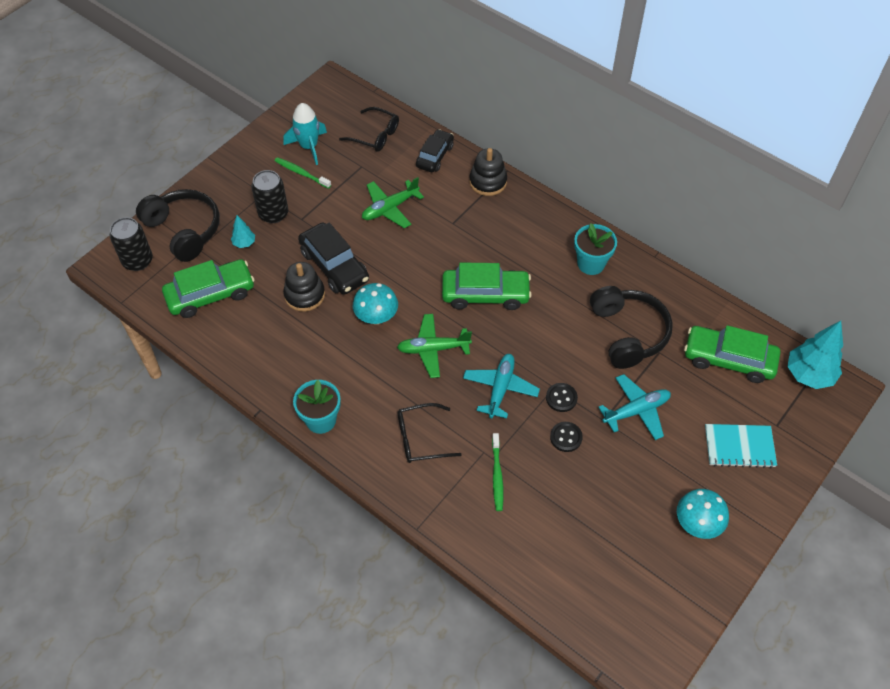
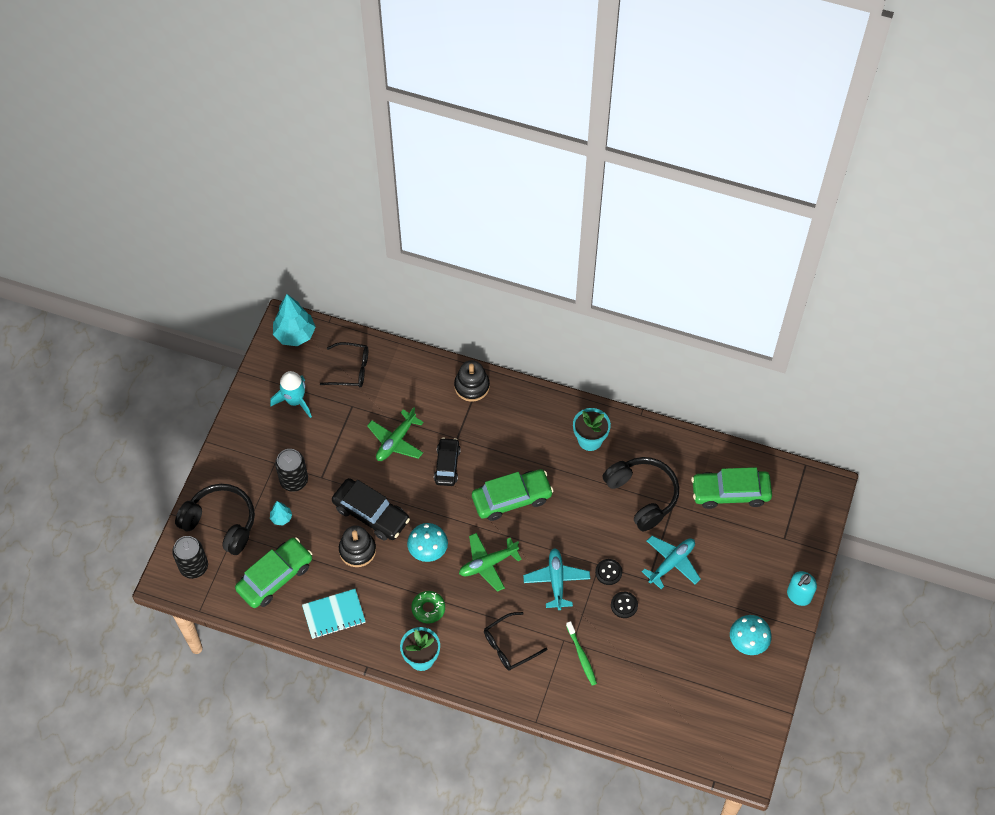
camera: 20 degrees left, 5 degrees up
(301, 173) = (300, 430): green toothbrush -> none
(351, 373) = (428, 608): none -> green donut
(435, 156) = (414, 374): black car -> black car (447, 465)
(739, 447) = (761, 567): turquoise notebook -> turquoise notebook (334, 614)
(775, 492) = (798, 595): none -> turquoise soap dispenser
(809, 375) = (797, 485): turquoise tree -> turquoise tree (295, 334)

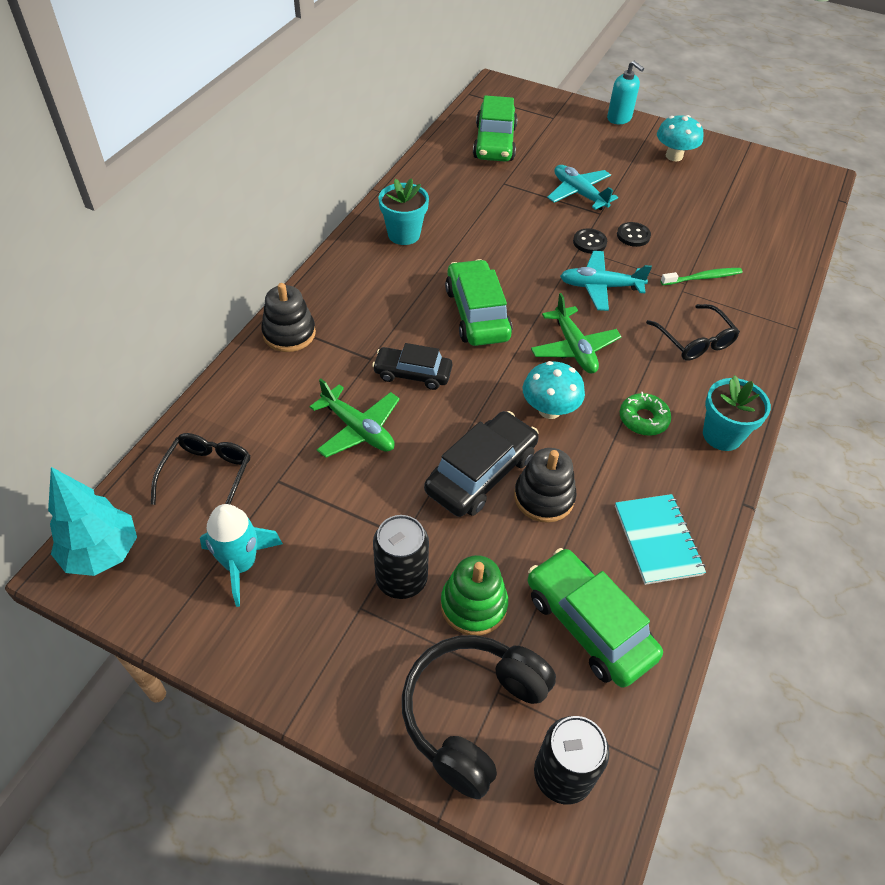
camera: 85 degrees left, 10 degrees down
(281, 518) = (473, 605): turquoise tree -> green stacking toy
(642, 495) = (489, 203): black headphones -> none

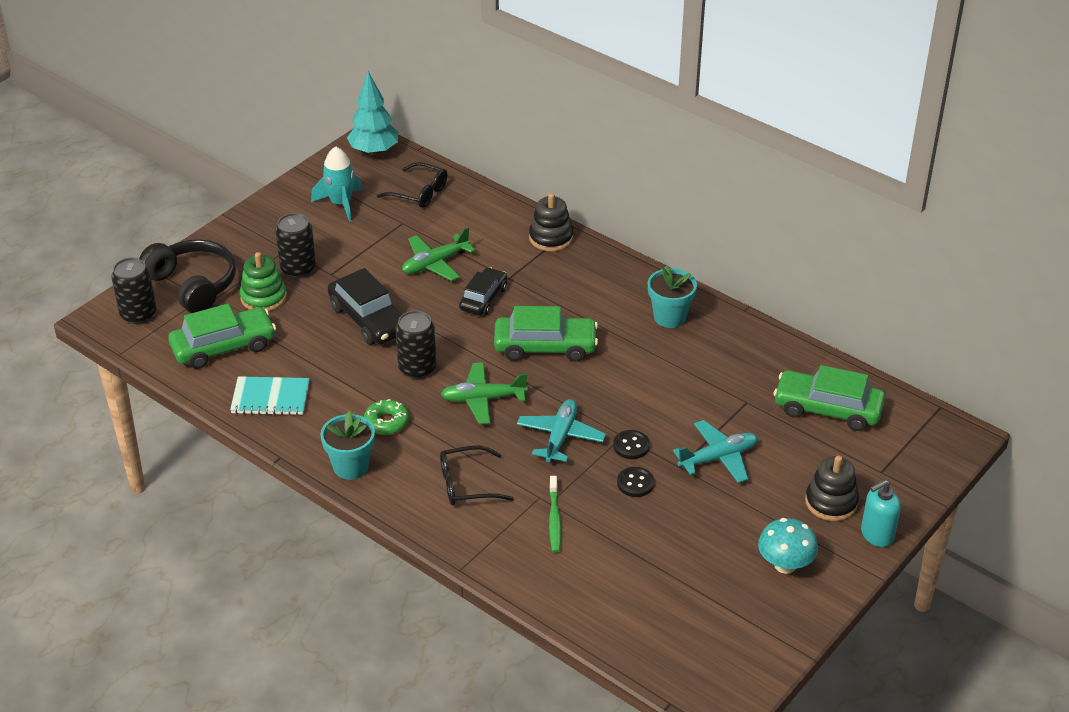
camera: 105 degrees right, 10 degrees down
(544, 497) = (333, 347): black stacking toy -> black stacking toy (831, 502)
(549, 410) = (417, 368): turquoise mushroom -> black can

